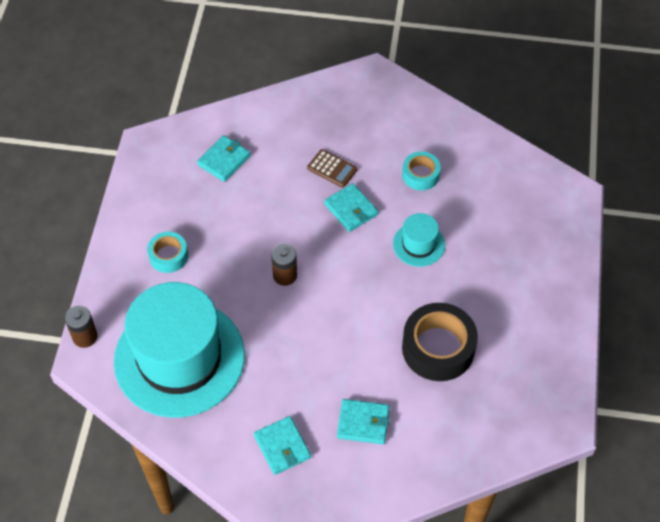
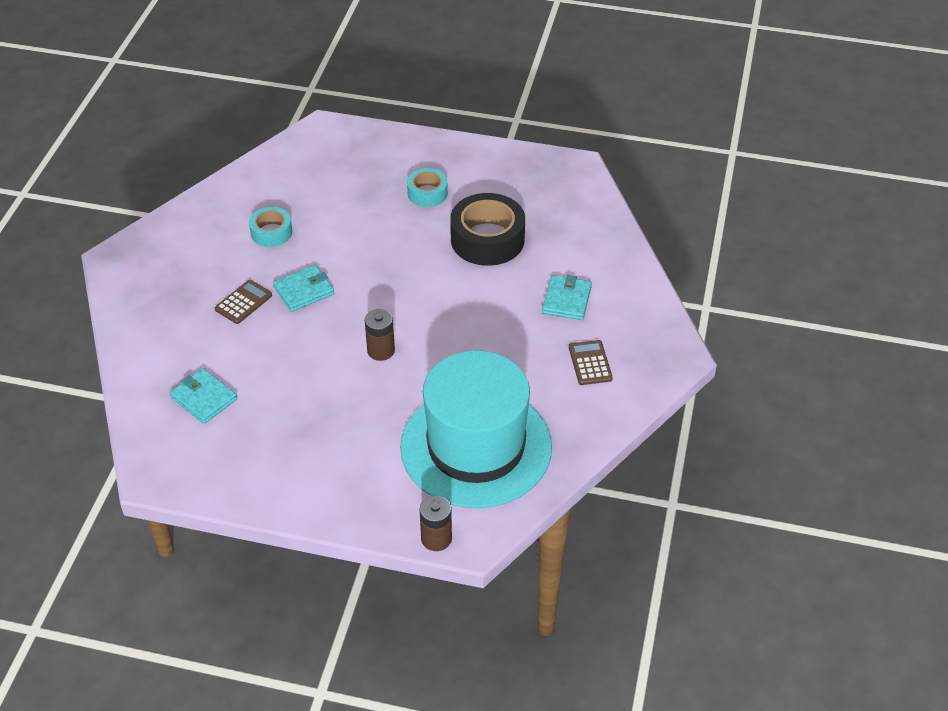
camera: 85 degrees left, 10 degrees down
(168, 256) = (334, 455): turquoise tape -> turquoise tape (427, 193)
(282, 447) = (590, 363): turquoise wallet -> brown calculator
(418, 244) = (361, 242): turquoise hat -> none

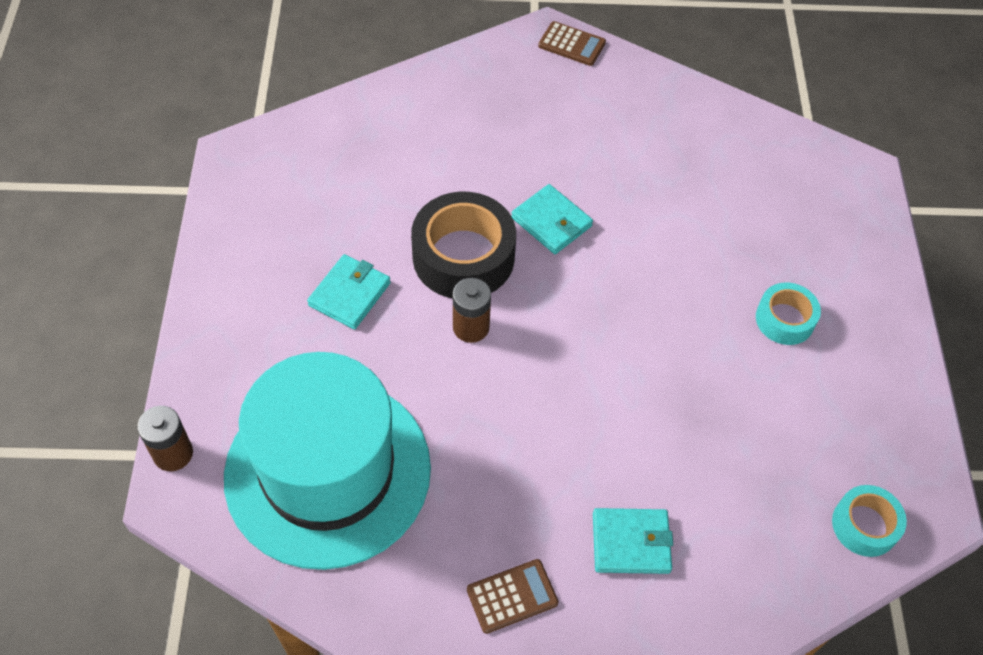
camera: 75 degrees right, 10 degrees up
(204, 398) = (354, 169): turquoise wallet -> turquoise wallet (349, 294)
(243, 302) = (513, 167): brown calculator -> brown calculator (571, 44)
(271, 232) = (642, 165): turquoise tape -> turquoise tape (864, 525)
(487, 239) = (720, 413): black tape -> black tape (463, 257)

